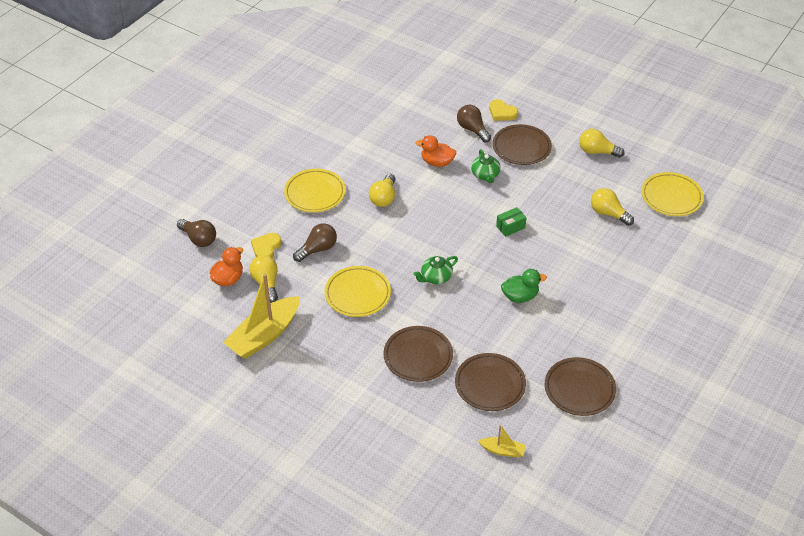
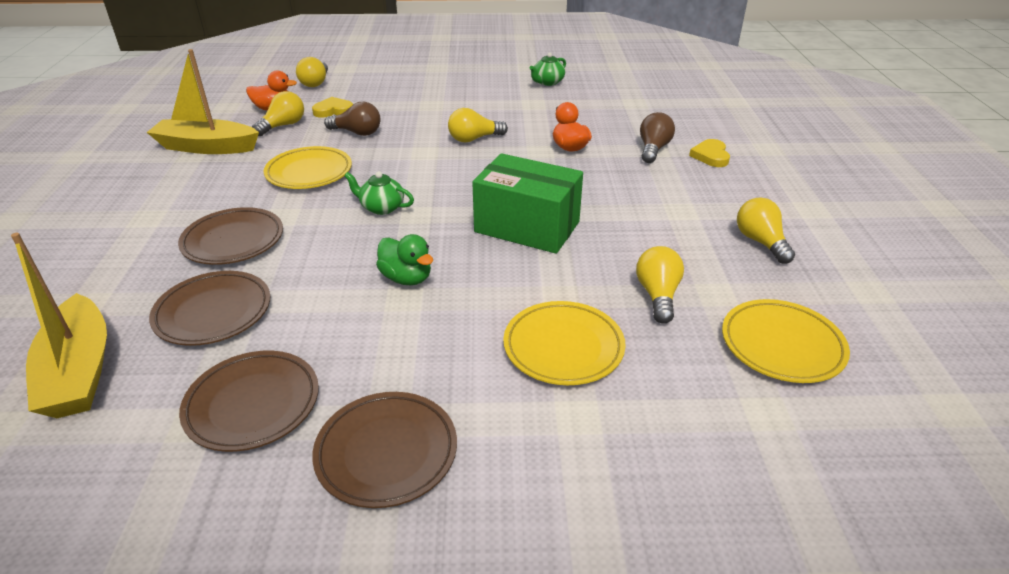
camera: 55 degrees right, 10 degrees down
(199, 239) = (315, 83): brown light bulb -> yellow light bulb
(315, 193) = (436, 107): yellow plate -> yellow plate (563, 347)
(485, 175) = (593, 181): green teapot -> green teapot (547, 82)
(502, 450) = (79, 371): yellow boat -> yellow boat, size x2.12
(510, 227) = (527, 227): green box -> green box, size x2.41
(521, 148) = (675, 187): brown plate -> brown plate (386, 452)

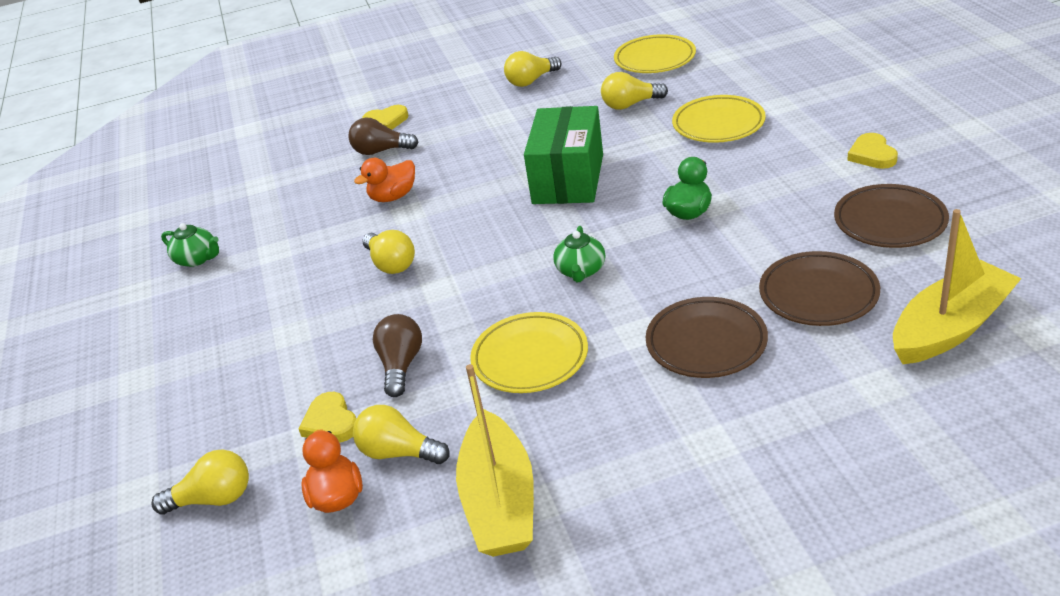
camera: 100 degrees left, 0 degrees up
(386, 452) = (872, 155): brown plate -> yellow heart

